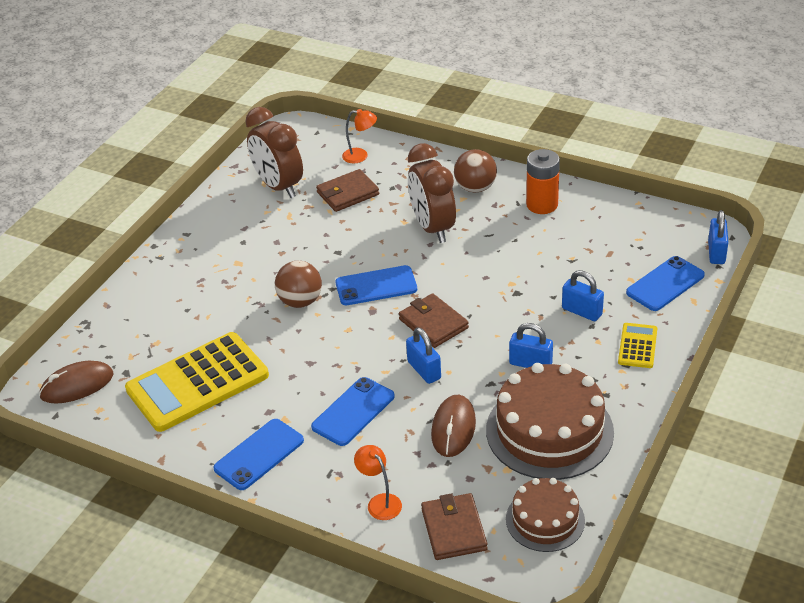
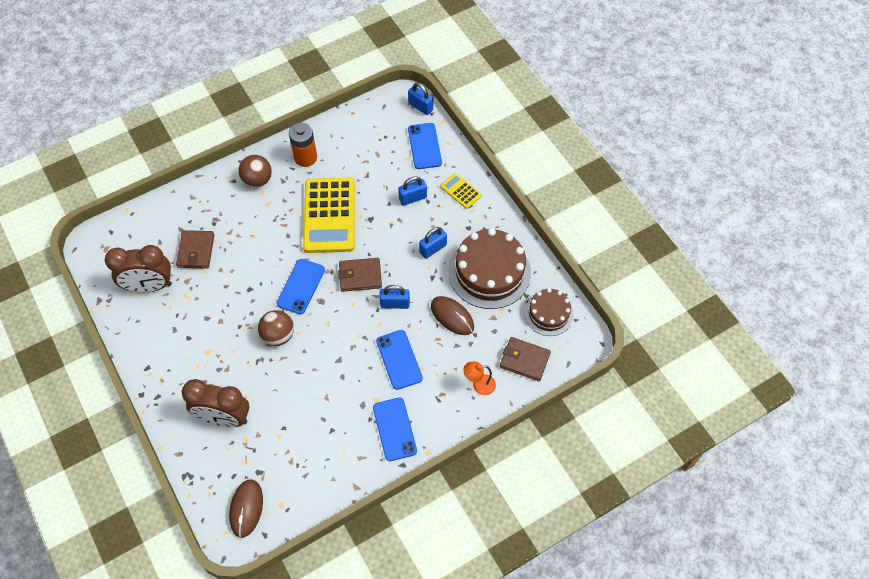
camera: 60 degrees left, 20 degrees up
(197, 383) = (304, 433): yellow calculator -> yellow calculator (329, 215)
(360, 156) = (163, 221): orange lamp -> none
(432, 228) = (274, 225): brown clock -> brown clock (224, 418)

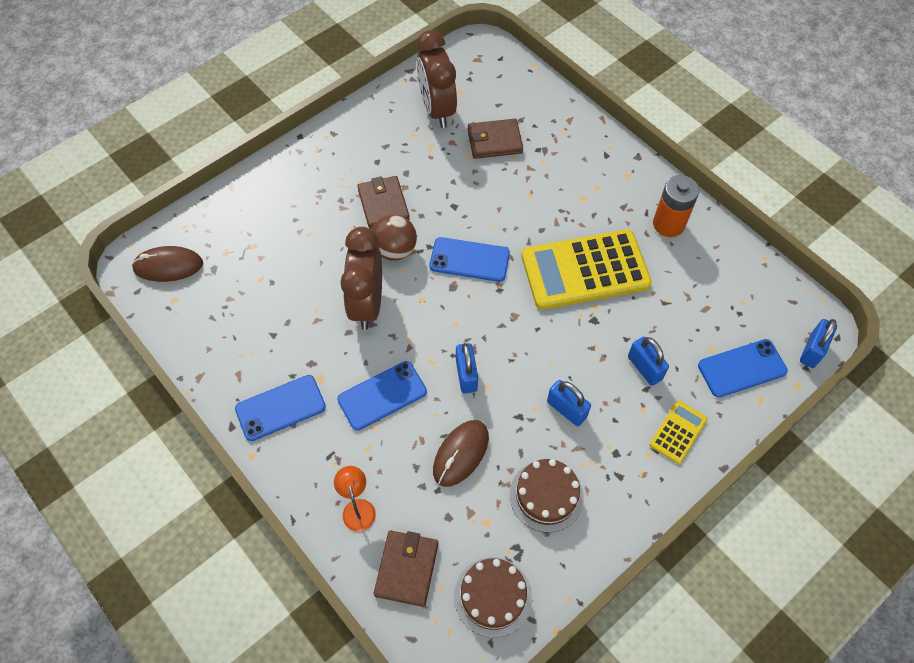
camera: 80 degrees right, 0 degrees up
(224, 418) = (278, 219): brown clock -> brown clock (367, 304)
(257, 180) = (615, 179): brown ball -> none
(360, 276) = (500, 325): brown wallet -> brown wallet (383, 205)
(489, 272) = (546, 495): brown cake -> brown cake, size x0.58

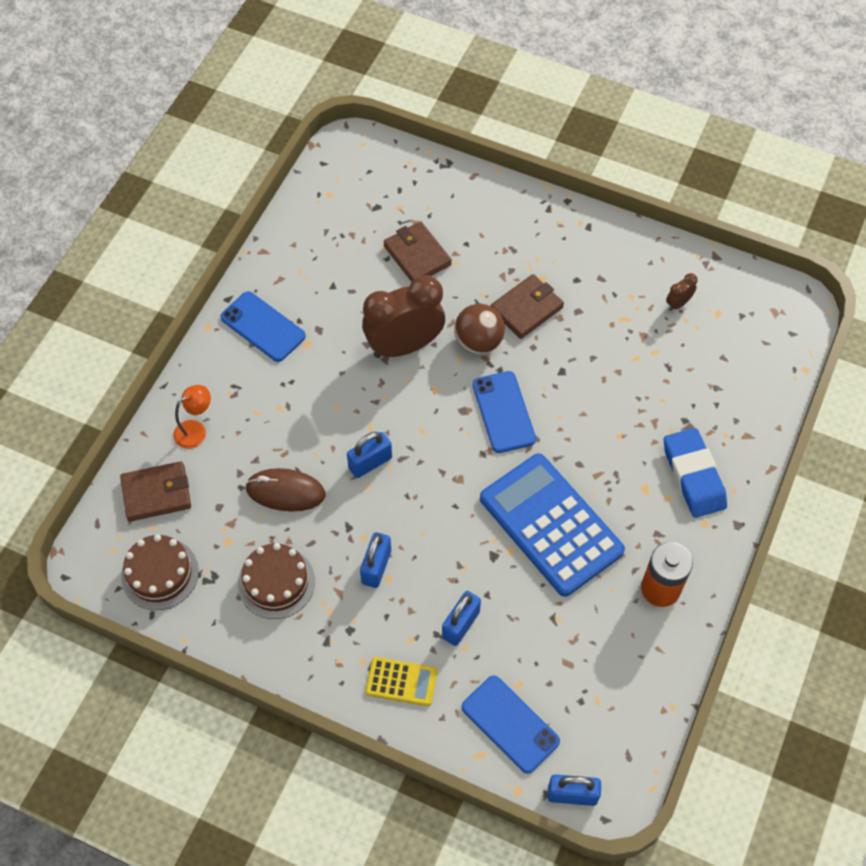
camera: 65 degrees right, 0 degrees up
(168, 266) = (360, 172): brown mouse -> none
(382, 395) = (314, 401): blue phone -> none
(437, 110) = (678, 303): brown clock -> brown clock, size x0.41
(494, 141) = (669, 374): brown wallet -> brown wallet (417, 255)
(585, 270) = (550, 525): yellow calculator -> blue calculator
(586, 165) = (693, 476): none -> blue eraser

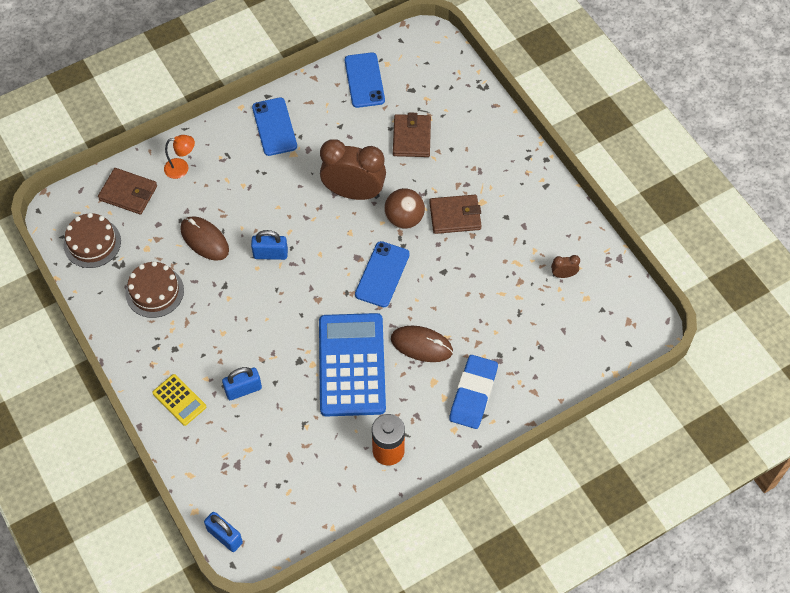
camera: 35 degrees right, 0 degrees up
(376, 567) = (221, 321): blue padlock -> none
(510, 724) = (223, 469): blue phone -> blue phone (364, 80)
(603, 459) = (421, 345): none -> brown mouse

